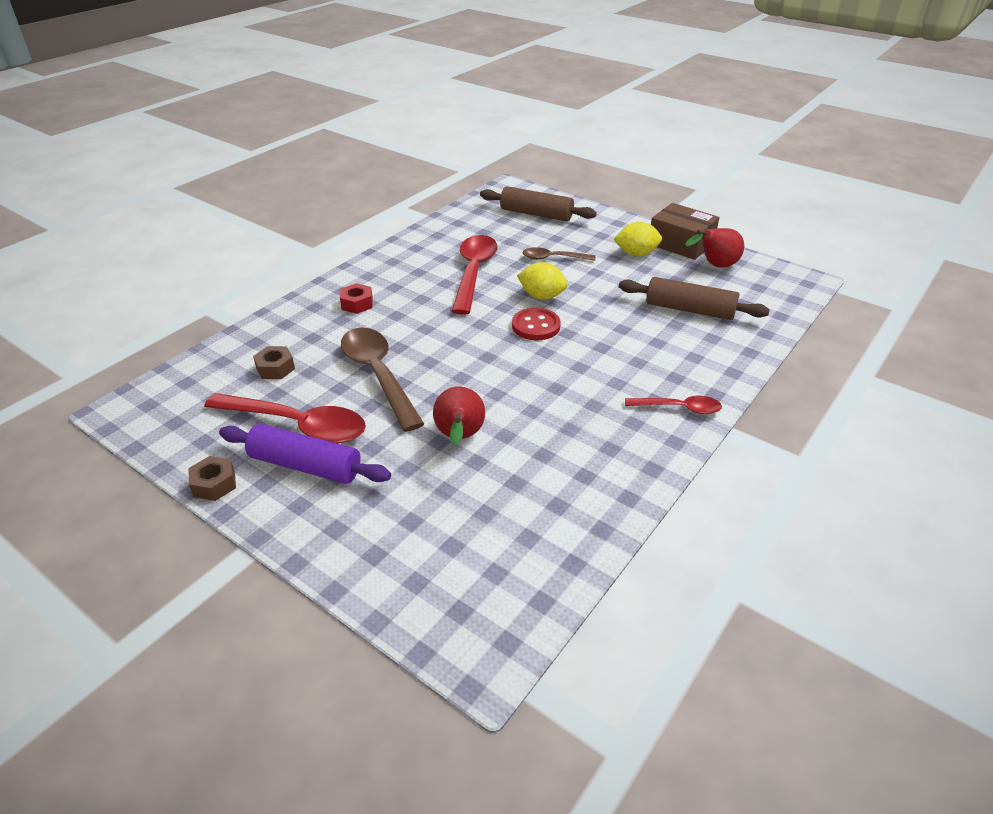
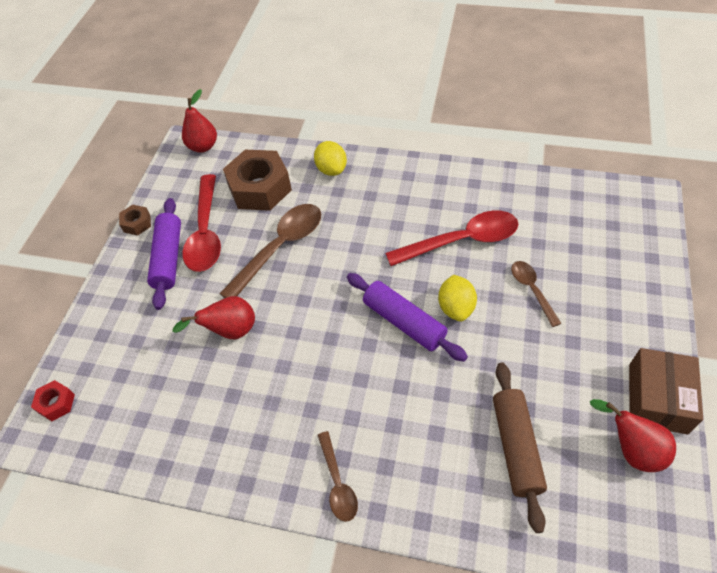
camera: 70 degrees right, 15 degrees up
(149, 396) = (203, 146): none -> red pear
(275, 368) = (259, 188): brown nut -> brown nut, size x2.15
(357, 304) = (363, 190): red nut -> red nut (56, 403)
(536, 214) = (611, 242): brown rolling pin -> none
(536, 326) = (404, 322): red button -> purple rolling pin
(636, 254) = (597, 360): yellow lemon -> yellow lemon (331, 169)
(678, 408) = (337, 482): red spoon -> brown spoon

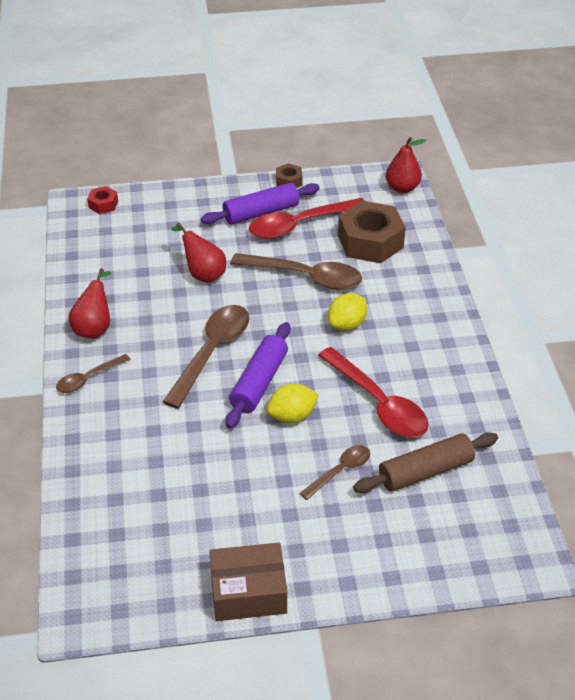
camera: 65 degrees right, 10 degrees down
(331, 169) = (423, 283): yellow lemon -> yellow lemon (347, 324)
(347, 352) = (212, 352): none -> brown spoon
(516, 447) = (158, 488): brown rolling pin -> brown rolling pin (425, 471)
(631, 449) = (183, 576): red pear -> red pear (94, 327)

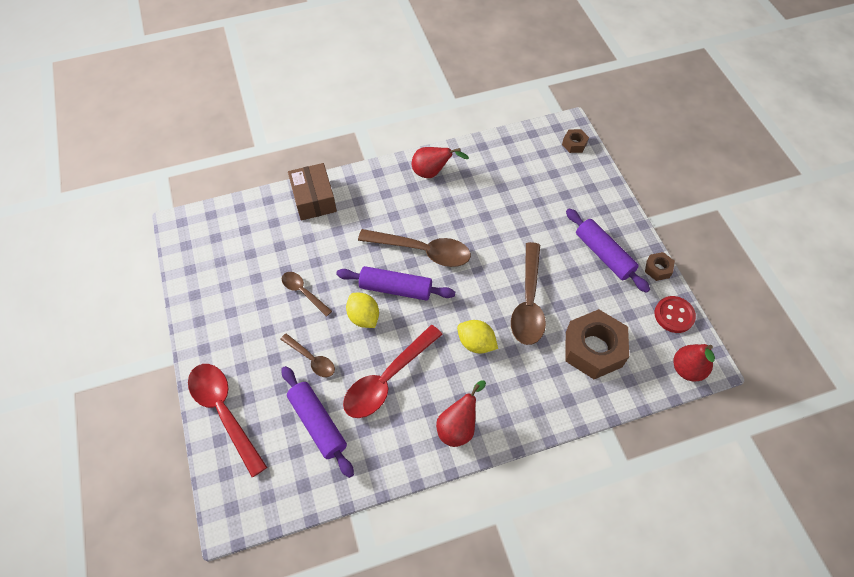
camera: 80 degrees right, 15 degrees up
(88, 378) = (380, 181): brown spoon -> brown spoon (303, 292)
(103, 204) = (574, 144): red nut -> brown nut
(203, 274) = (510, 227): red pear -> red pear (458, 426)
(248, 592) = (200, 315): brown box -> brown box (314, 199)
(300, 224) = (598, 288): red spoon -> red spoon (224, 412)
(343, 183) = (674, 315): none -> red button
(425, 471) = (318, 423): brown rolling pin -> purple rolling pin

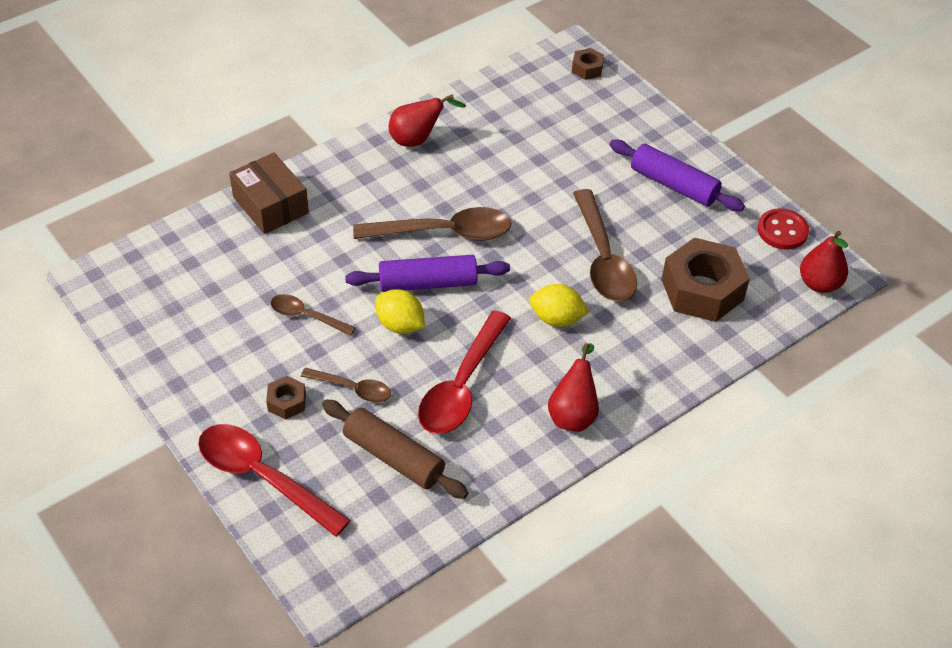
camera: 20 degrees left, 10 degrees down
(318, 423) = (393, 457): purple rolling pin -> brown rolling pin
(657, 269) = (744, 185): brown nut -> brown nut (286, 402)

